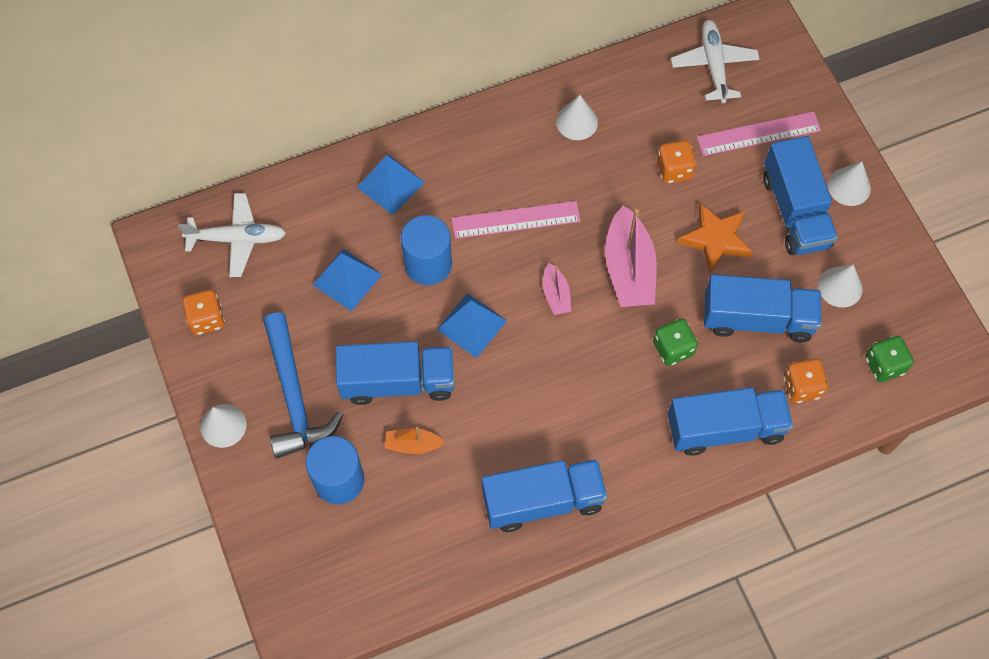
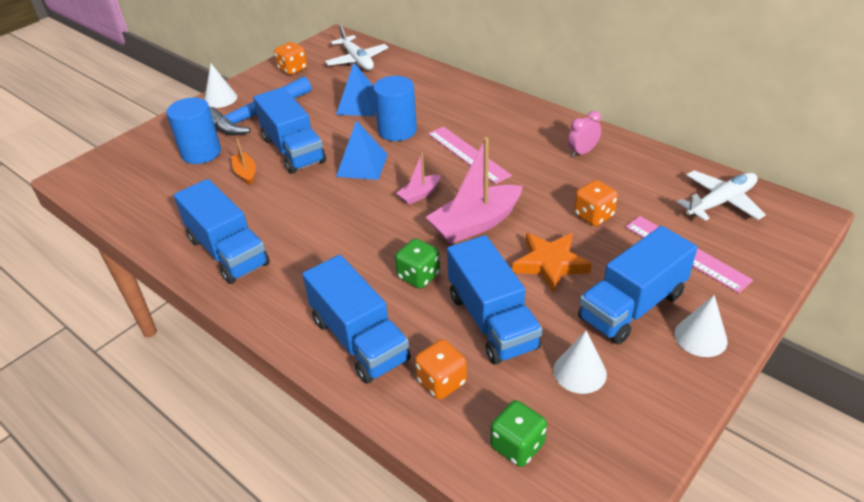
camera: 65 degrees right, 25 degrees down
(390, 184) = (446, 96): blue pyramid -> none
(577, 122) = (582, 152): white cone -> pink clock

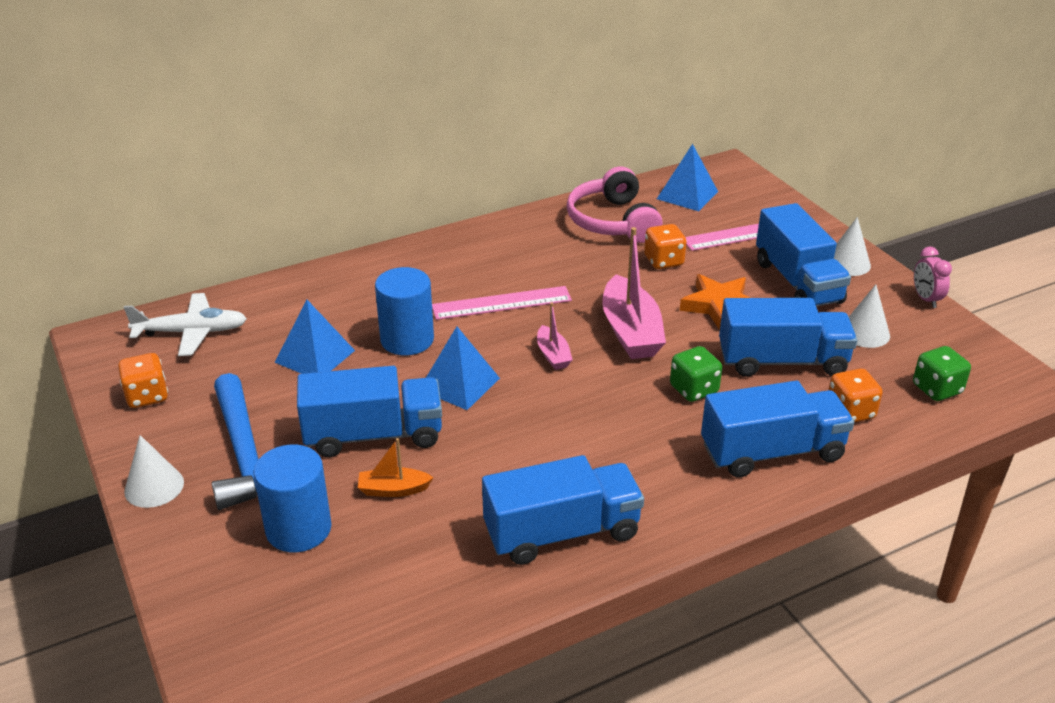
camera: 70 degrees left, 5 degrees down
(582, 152) = (557, 235): pink clock -> pink clock (926, 299)
(630, 173) = (612, 222): none -> pink headphones
(720, 202) = (687, 195): white plane -> blue pyramid

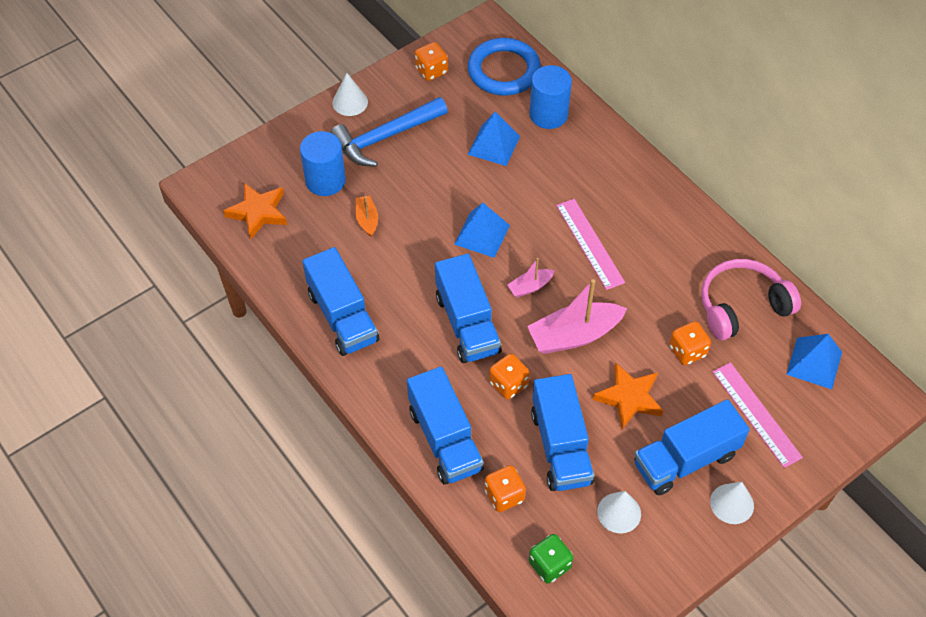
camera: 80 degrees right, 20 degrees up
(191, 332) = (504, 71): white plane -> blue ring
(328, 619) = (258, 212): none -> orange star
(373, 435) = (417, 197): blue truck -> blue truck (467, 323)
(407, 340) = (526, 193): blue cylinder -> blue cylinder (548, 114)
(694, 389) = (508, 384): green dice -> orange dice
(926, 299) = (688, 569): pink clock -> none

